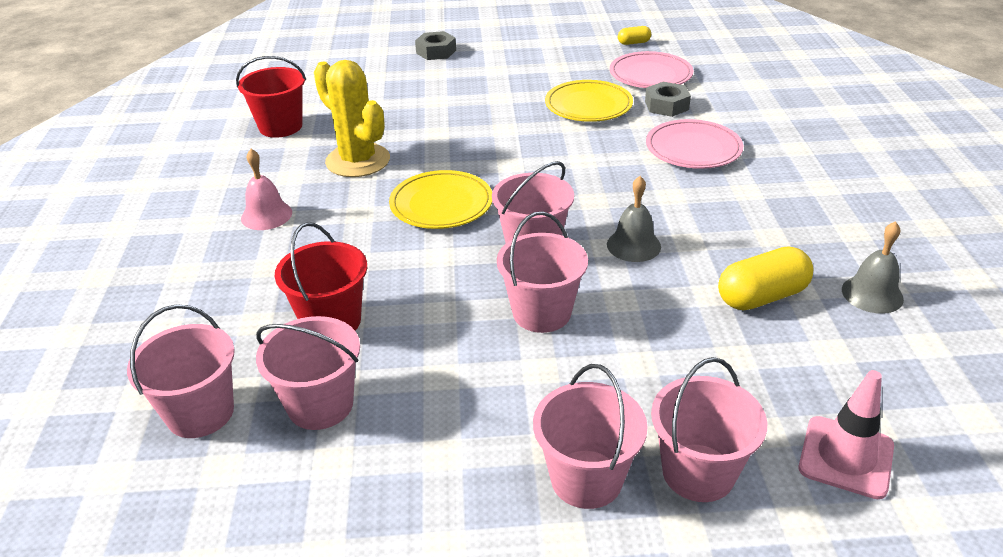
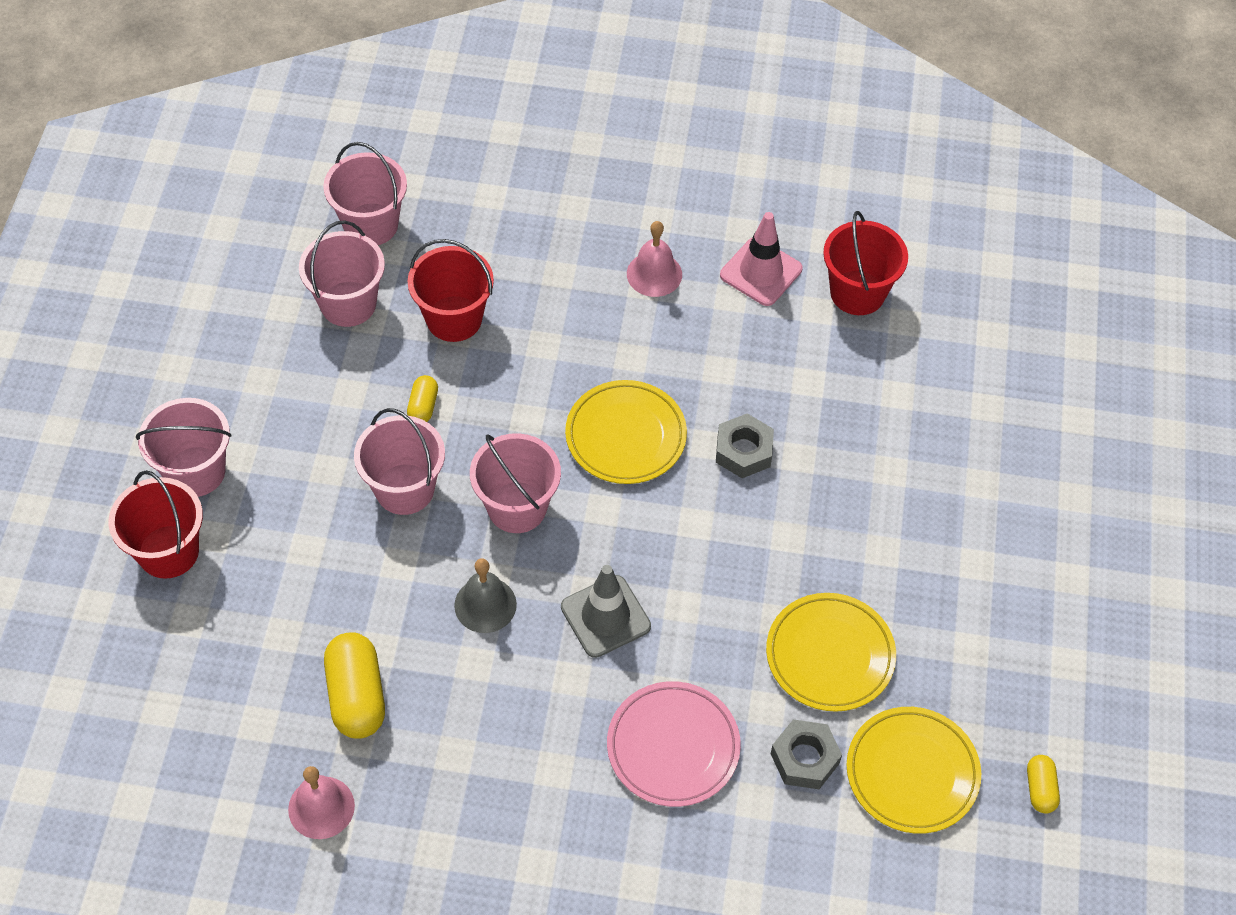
camera: 100 degrees right, 20 degrees up
(358, 161) = (748, 365): yellow cactus -> none
(436, 52) = (1058, 495): grey nut -> grey nut (743, 451)
(444, 320) = (423, 406): none -> yellow capsule
(610, 189) = (605, 616): none -> grey traffic cone
(650, 75) = (912, 772): pink plate -> yellow plate
(698, 472) = (168, 551): pink bucket -> red bucket
(846, 457) = (136, 668): pink traffic cone -> pink traffic cone (761, 272)
(872, 294) = (321, 807): grey bell -> pink bell

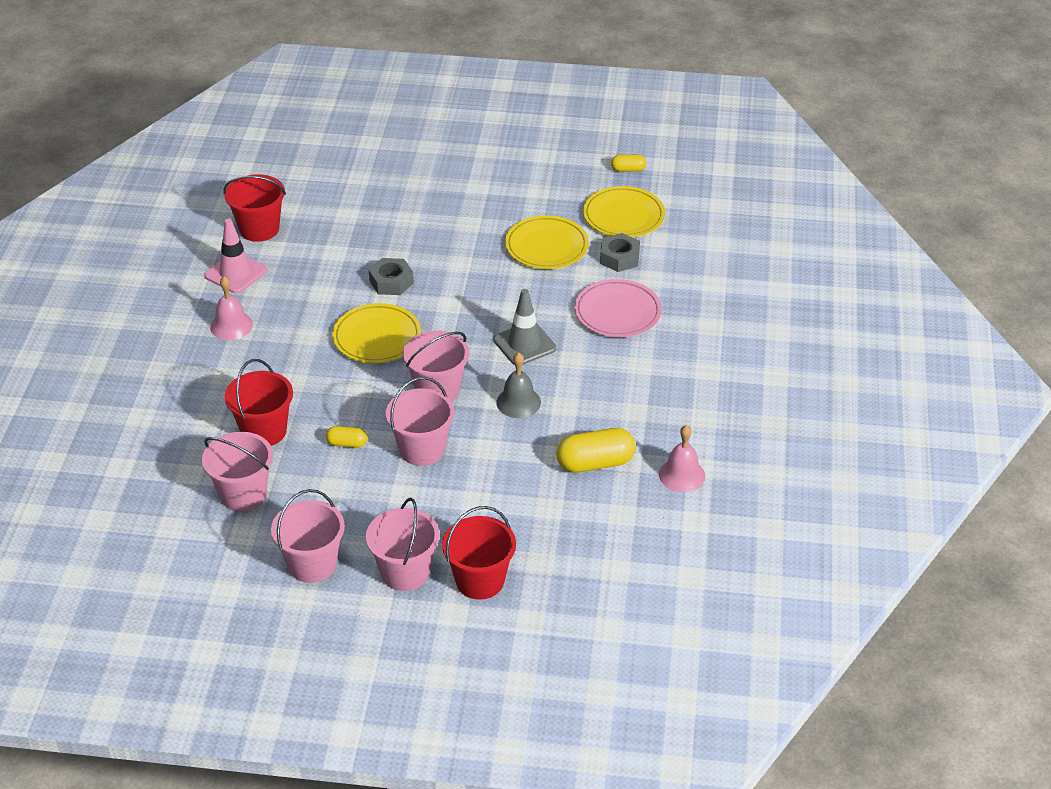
camera: 90 degrees left, 15 degrees down
(371, 224) = (161, 486): pink bucket -> pink bucket (312, 564)

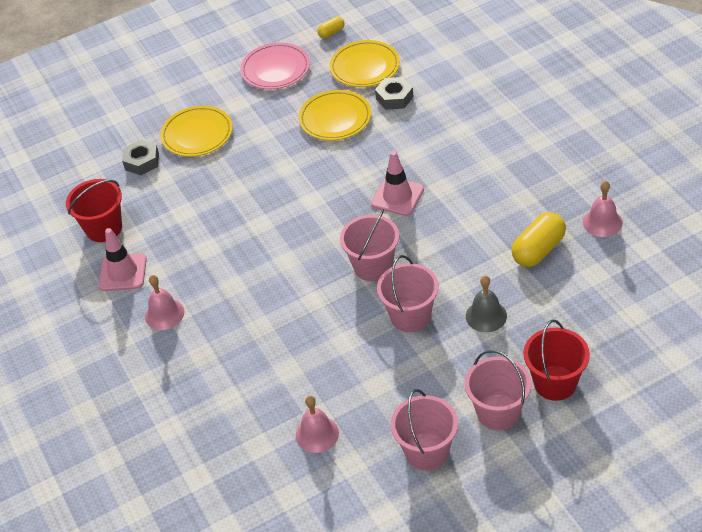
camera: 30 degrees left, 5 degrees up
(243, 494) = (317, 434): pink bucket -> pink bell
(264, 431) = (279, 377): red bucket -> none
(347, 443) = (352, 347): yellow capsule -> none
(377, 337) = (286, 255): yellow plate -> yellow plate (197, 134)
(391, 282) = (251, 209): grey nut -> grey nut (142, 162)
(518, 402) = (439, 240): grey bell -> grey bell (486, 316)
(524, 344) = (397, 196): grey traffic cone -> pink traffic cone
(617, 312) = (436, 136): pink plate -> pink plate (275, 69)

